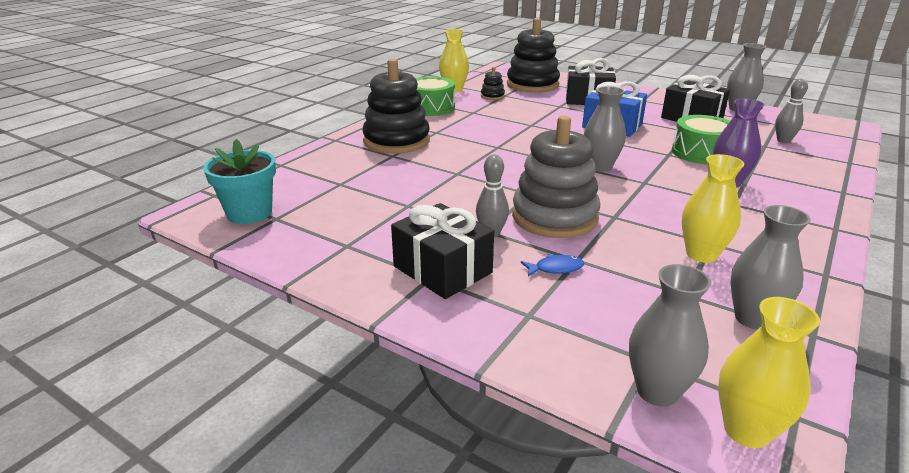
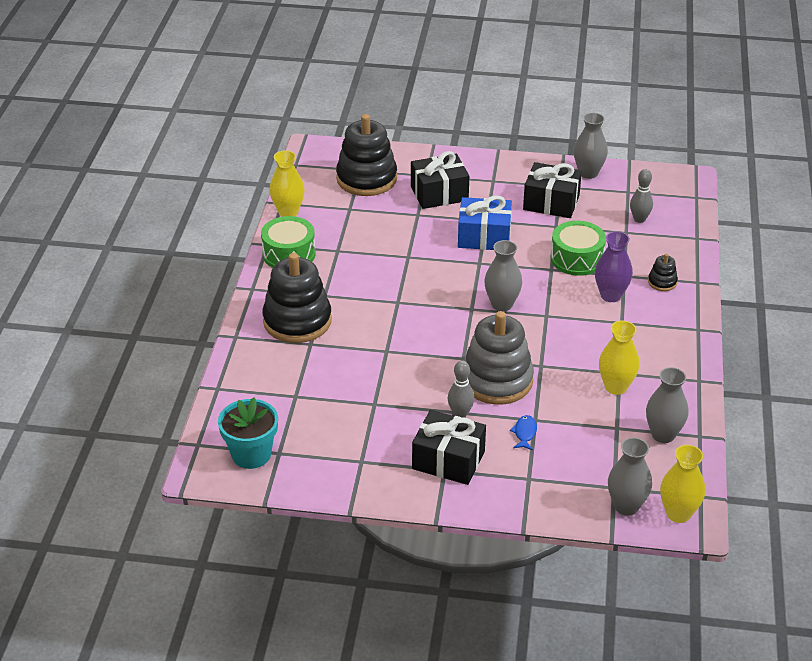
camera: 25 degrees left, 10 degrees up
(492, 96) = (338, 214): black stacking toy -> black stacking toy (662, 282)
(555, 268) = (524, 433): blue fish -> blue fish turned 45 degrees counterclockwise

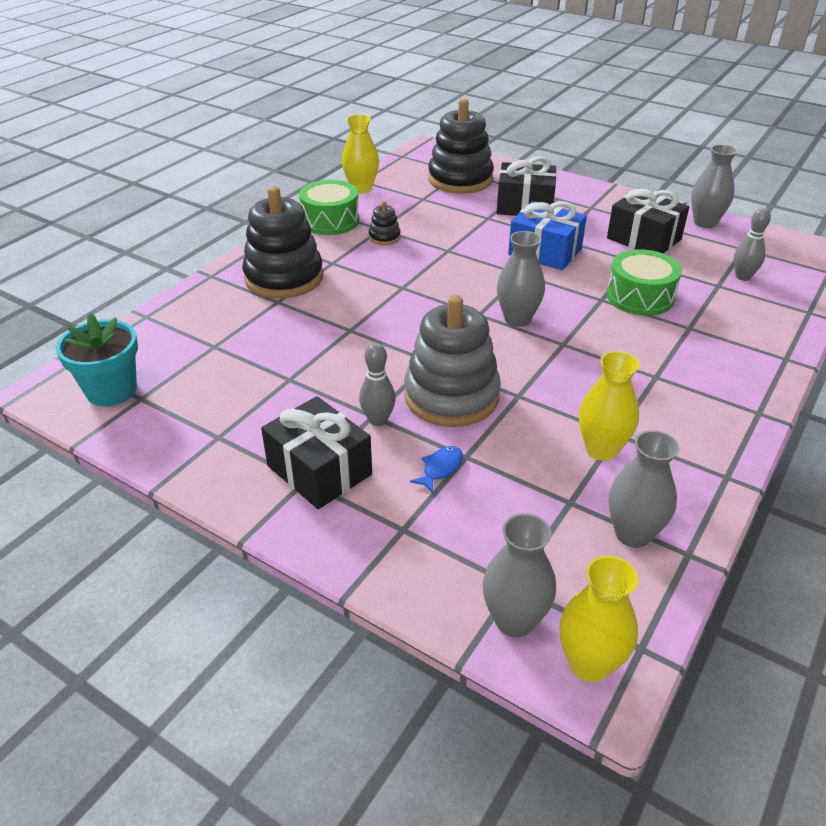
camera: 25 degrees right, 0 degrees up
(610, 295) = (659, 344): purple vase -> none
(662, 282) = (736, 347): black stacking toy -> black stacking toy (384, 237)

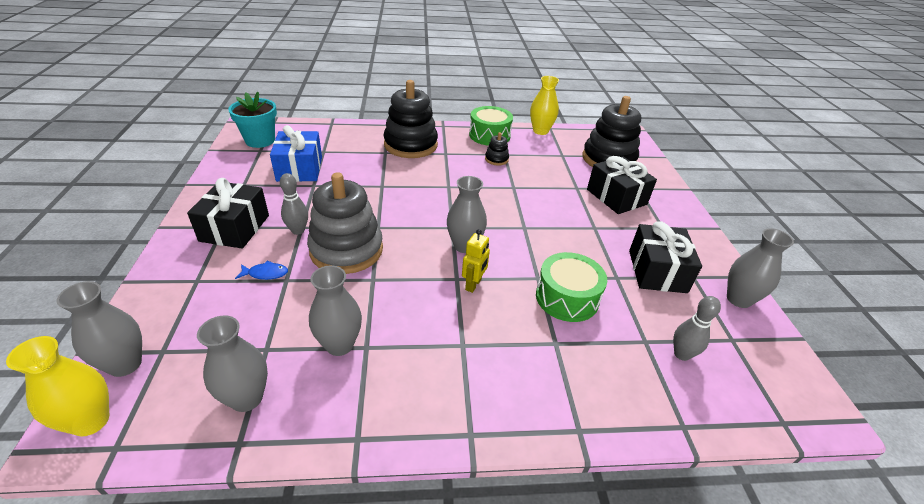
camera: 50 degrees right, 0 degrees up
(545, 252) = (567, 228): blue gift -> blue gift (300, 169)
(580, 338) = (473, 284): none -> yellow robot
(601, 449) = (339, 345): yellow vase -> grey vase

